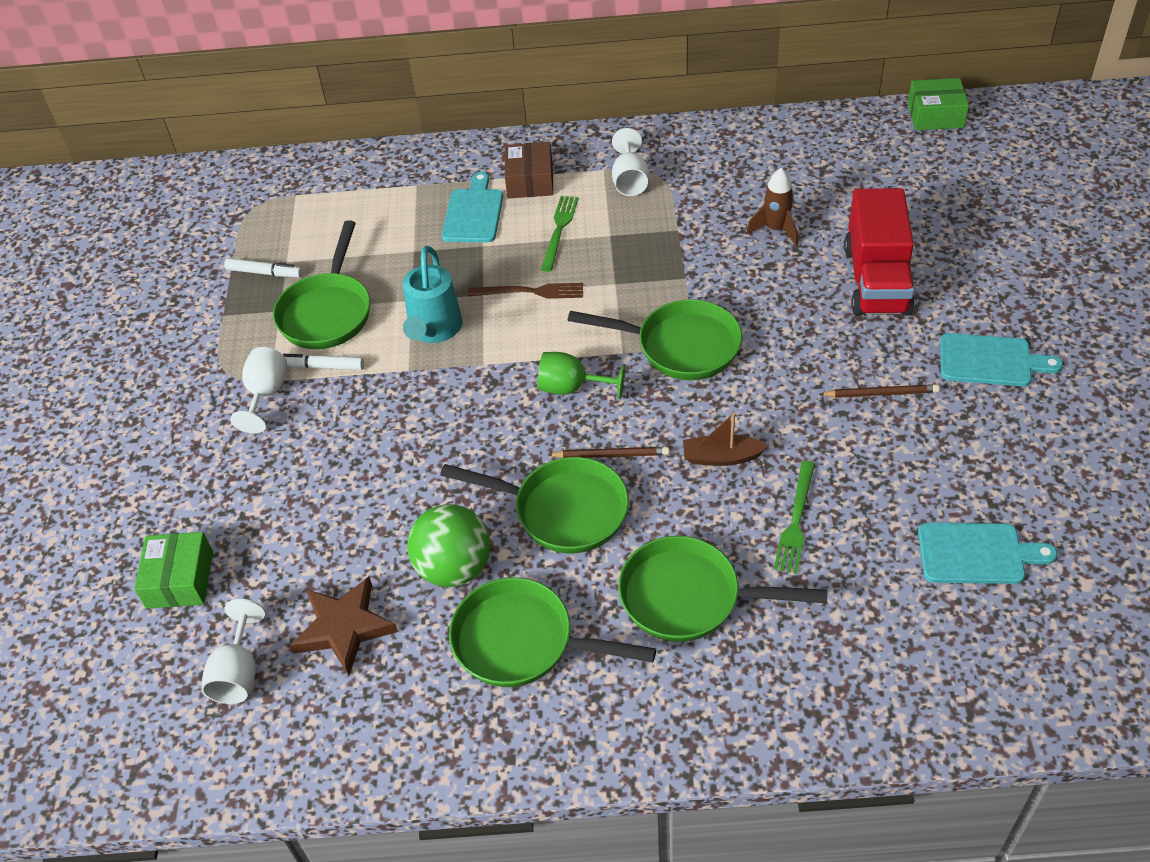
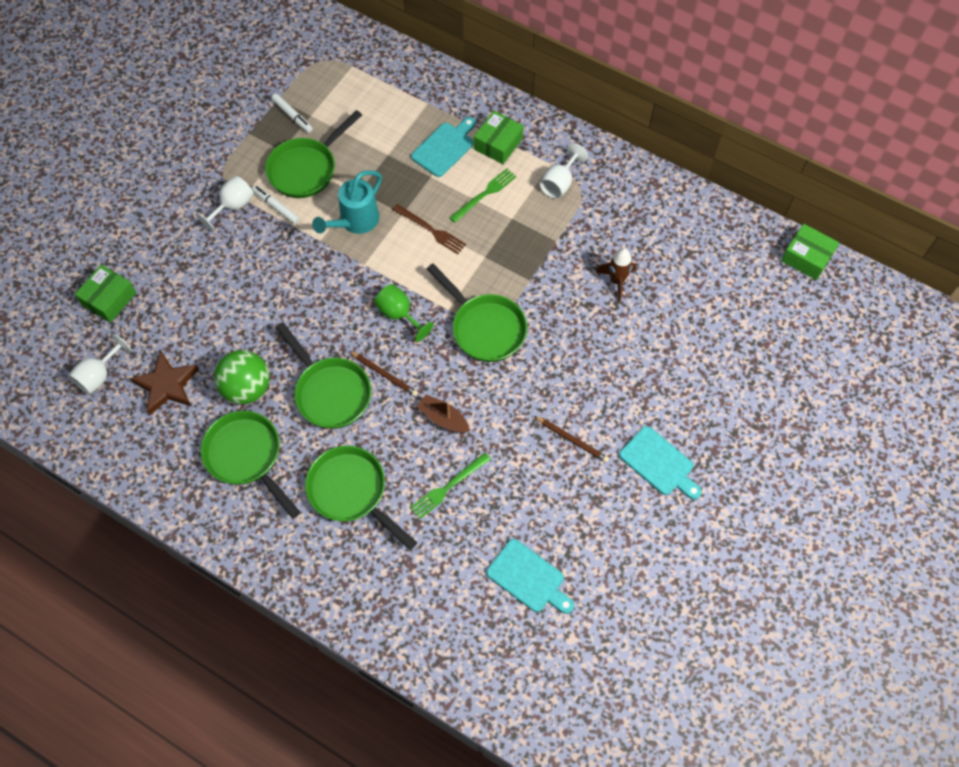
camera: 30 degrees right, 15 degrees up
(530, 181) = (498, 144): brown box -> green box
(876, 280) = (644, 359): red truck -> none

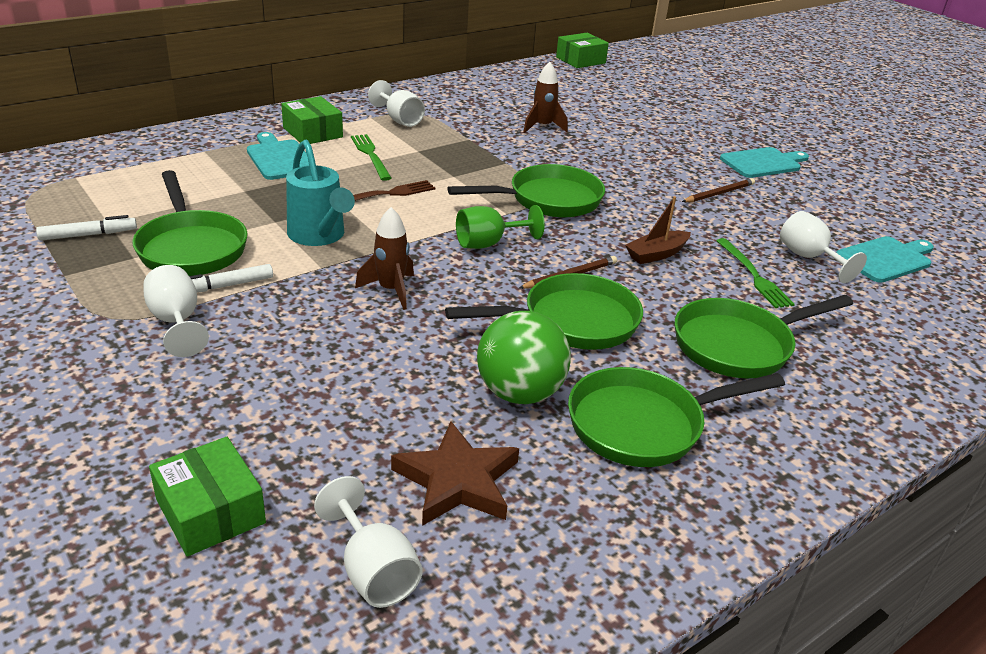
camera: 70 degrees left, 30 degrees down
(314, 286) = (391, 290): none -> brown rocket
(497, 521) = (808, 258): none -> white goblet

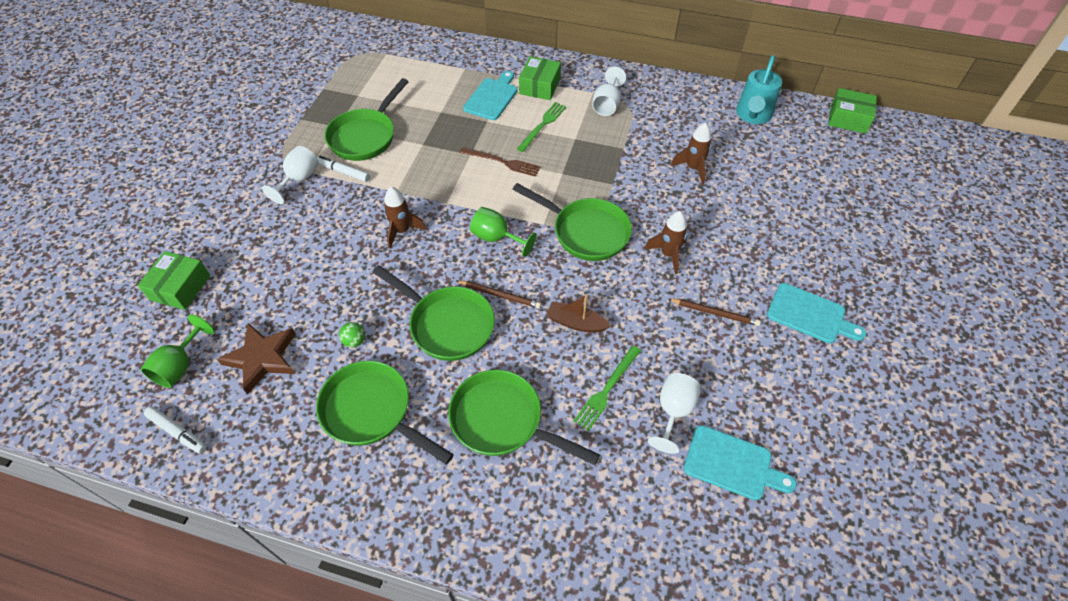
camera: 55 degrees right, 20 degrees up
(88, 235) = (340, 99): white marker -> white marker (178, 432)
(319, 236) = (426, 169): turquoise watering can -> turquoise watering can (752, 115)
(373, 571) = (180, 366): white goblet -> green goblet
(519, 393) = (354, 341): green ball -> green ball, size x0.42
(628, 180) = (668, 254): none -> brown rocket

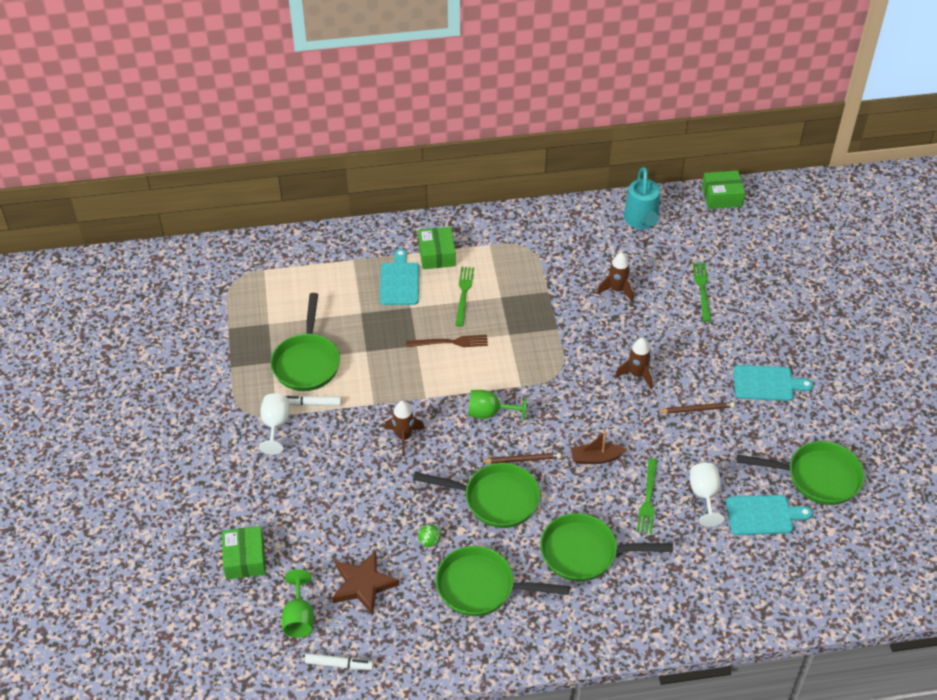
camera: 25 degrees left, 5 degrees down
(585, 232) = (560, 380): green pan -> green pan (817, 477)
(607, 105) = (509, 253): white goblet -> none
(783, 196) = (702, 289): none -> green fork

